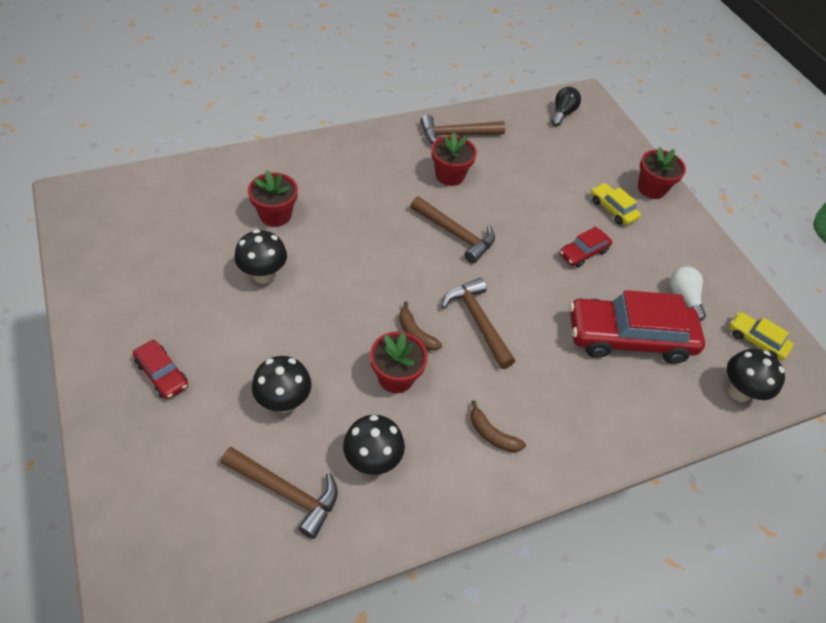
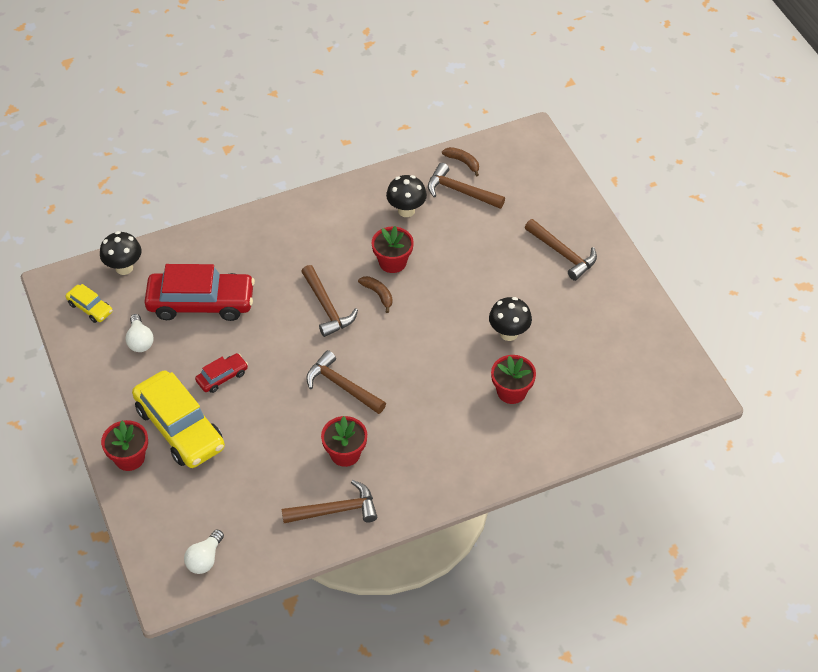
camera: 175 degrees left, 0 degrees up
(162, 374) = (563, 254): red car -> brown hammer
(284, 402) = (472, 241): black mushroom -> none
(492, 434) = (322, 230): brown banana -> brown banana (463, 162)
(562, 113) = (205, 559): black light bulb -> white light bulb
(612, 209) = (180, 428): yellow car -> yellow car, size x2.11

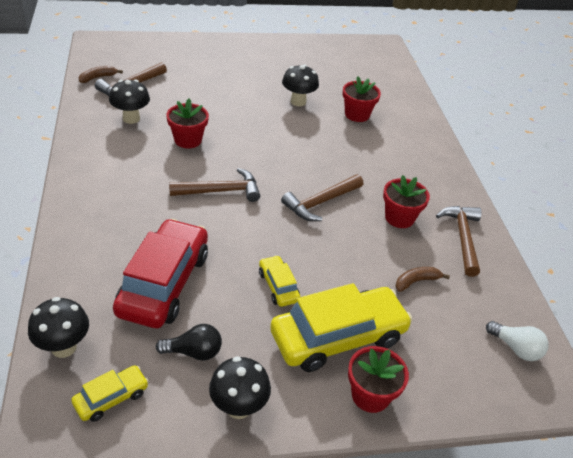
camera: 80 degrees left, 10 degrees down
(99, 379) = (238, 407): none -> black mushroom
(140, 341) = (194, 352): white light bulb -> black light bulb
(222, 377) = (278, 286): red car -> yellow car
(378, 294) = (221, 157): brown banana -> brown banana (416, 281)
(563, 254) = (230, 59): brown hammer -> none

